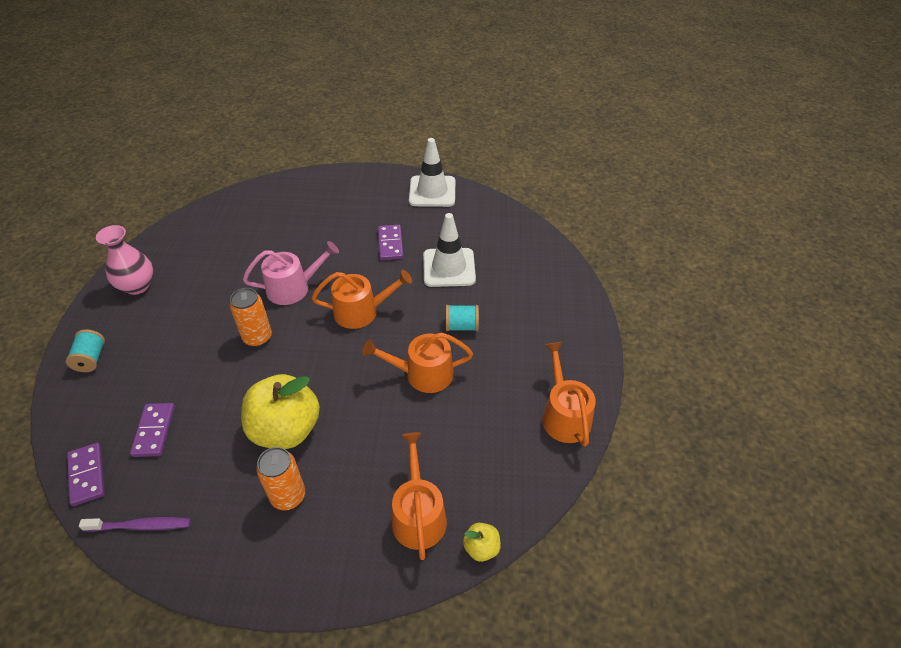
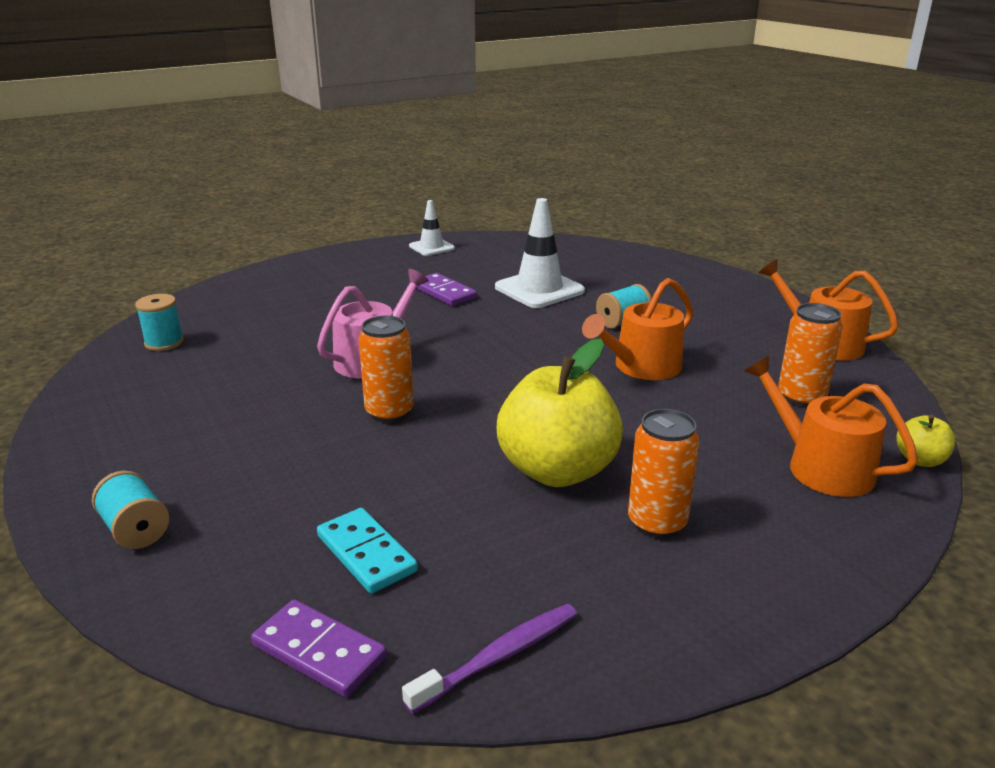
camera: 35 degrees left, 20 degrees down
(137, 286) = (115, 433): pink vase -> none
(154, 431) = (366, 554): purple domino -> turquoise domino
(214, 222) = (164, 343): none -> turquoise spool
(361, 311) = (493, 348): orange watering can -> none
(432, 191) = (431, 247): white traffic cone -> white traffic cone, size x0.58
(482, 455) = (801, 397): none -> orange can

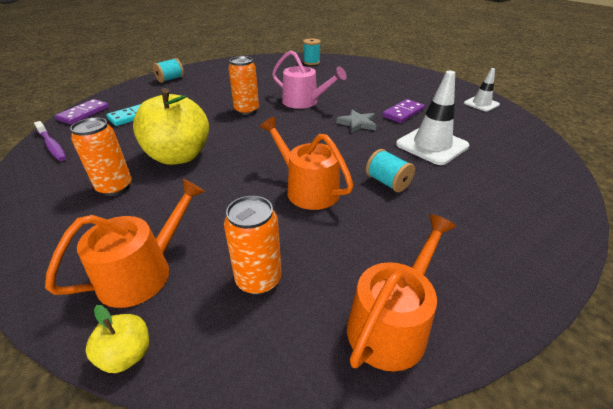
camera: 85 degrees right, 10 degrees up
(469, 324) = (357, 123): none -> grey star

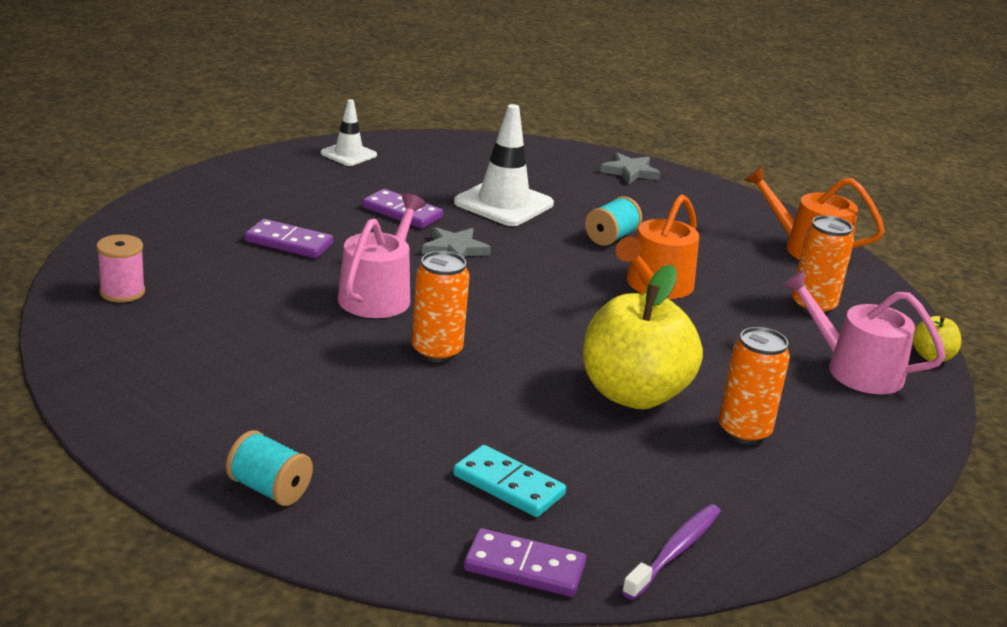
camera: 105 degrees left, 10 degrees down
(143, 272) = (855, 370): orange watering can -> pink watering can
(311, 62) = (122, 292): turquoise spool -> pink spool
(358, 87) = (289, 242): none -> purple domino
(542, 218) = (630, 172): none -> grey star

